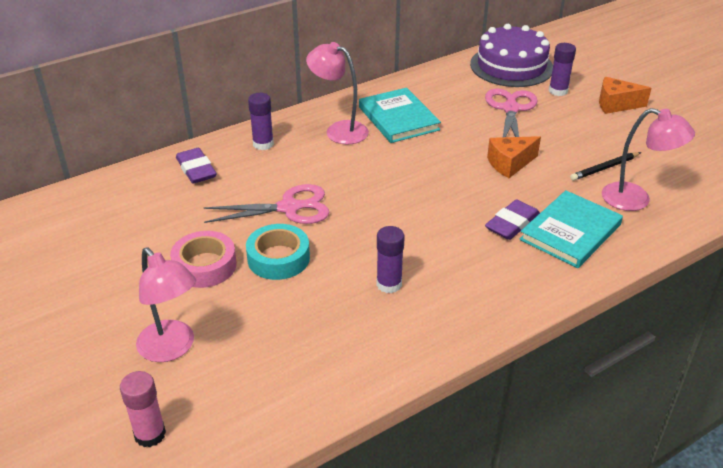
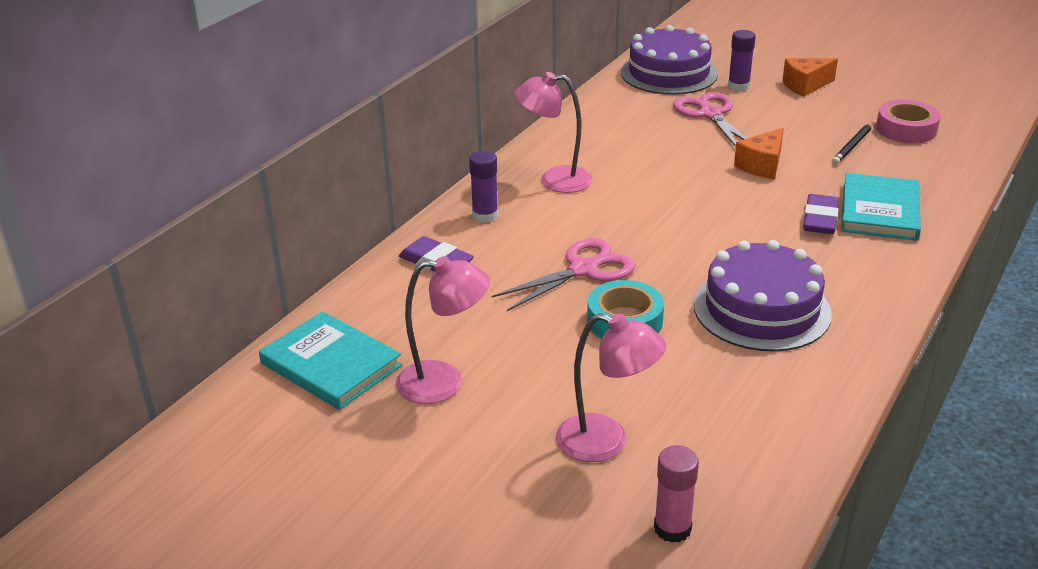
camera: 25 degrees left, 5 degrees down
(205, 266) = (553, 353): pink tape -> pink tape (906, 129)
(389, 284) = (761, 309): purple glue stick -> purple cake
(398, 118) = (606, 152): turquoise book -> turquoise book (331, 364)
(636, 200) = (907, 166): pink lamp -> pink lamp (444, 382)

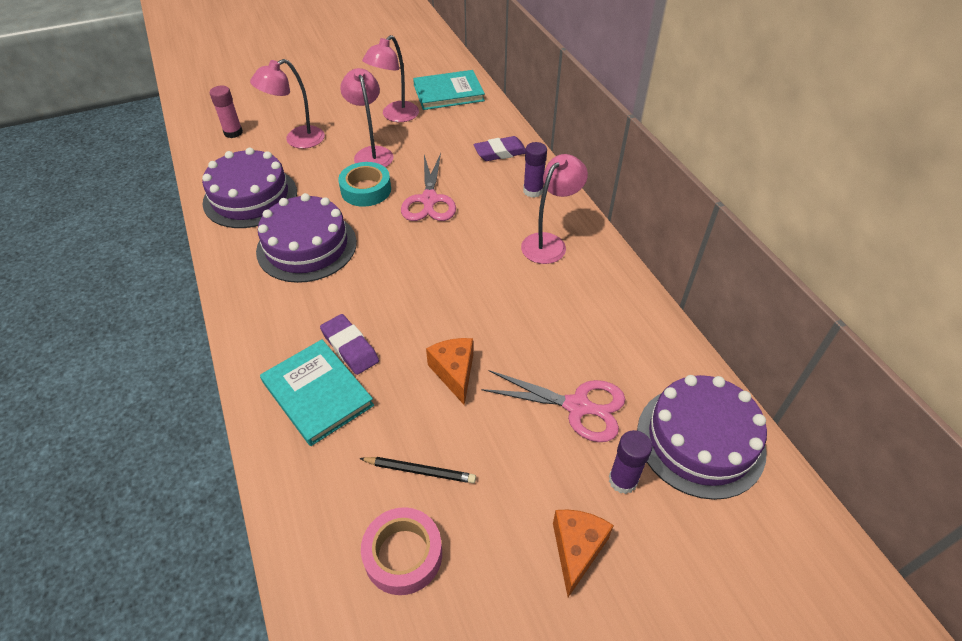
camera: 125 degrees right, 15 degrees up
(552, 356) = (371, 153): none -> pink lamp
(760, 404) = (250, 197): none -> purple cake
(852, 146) = (420, 471): black pencil -> black pencil turned 120 degrees clockwise

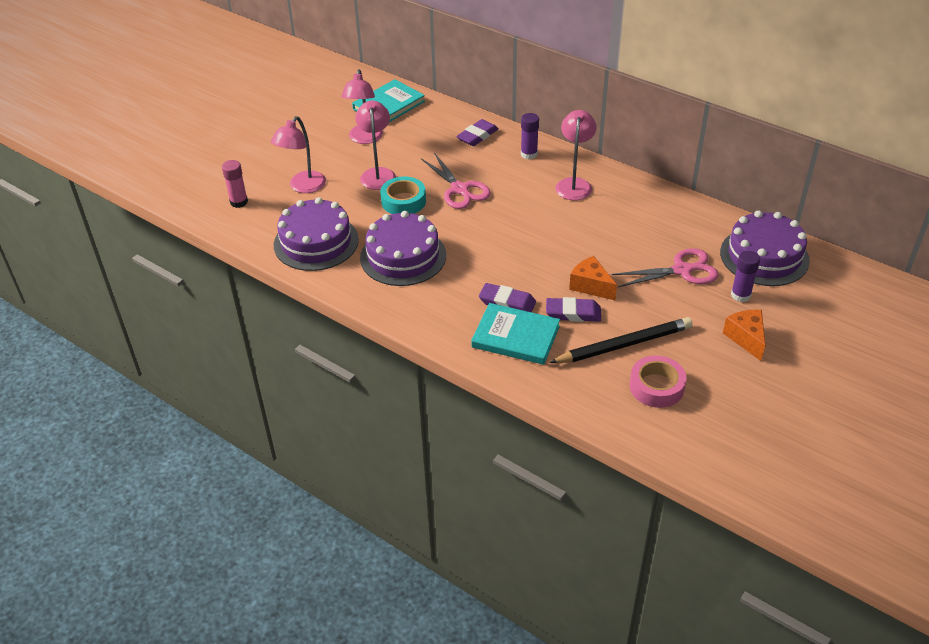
camera: 30 degrees left, 5 degrees down
(371, 153) = (377, 174): pink lamp -> pink lamp turned 45 degrees clockwise
(403, 397) = (573, 313): none -> purple eraser
(420, 471) = (624, 344): black pencil -> black pencil, size x1.79

